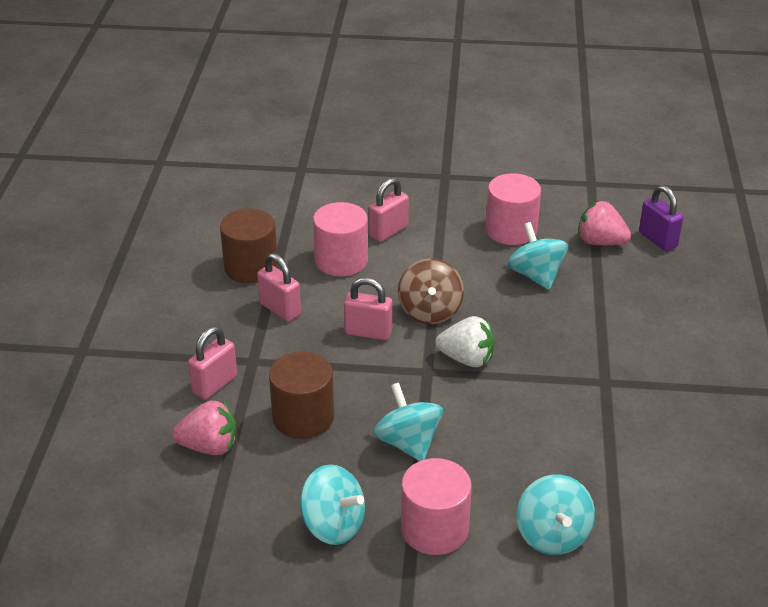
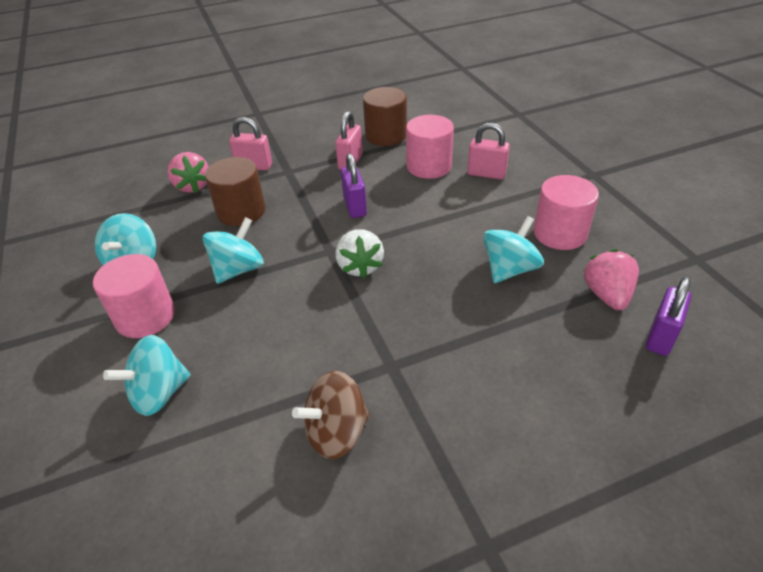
camera: 65 degrees right, 5 degrees up
(368, 332) = (355, 207): pink padlock -> purple padlock
(430, 311) = (405, 227): brown spinning top -> brown spinning top (336, 432)

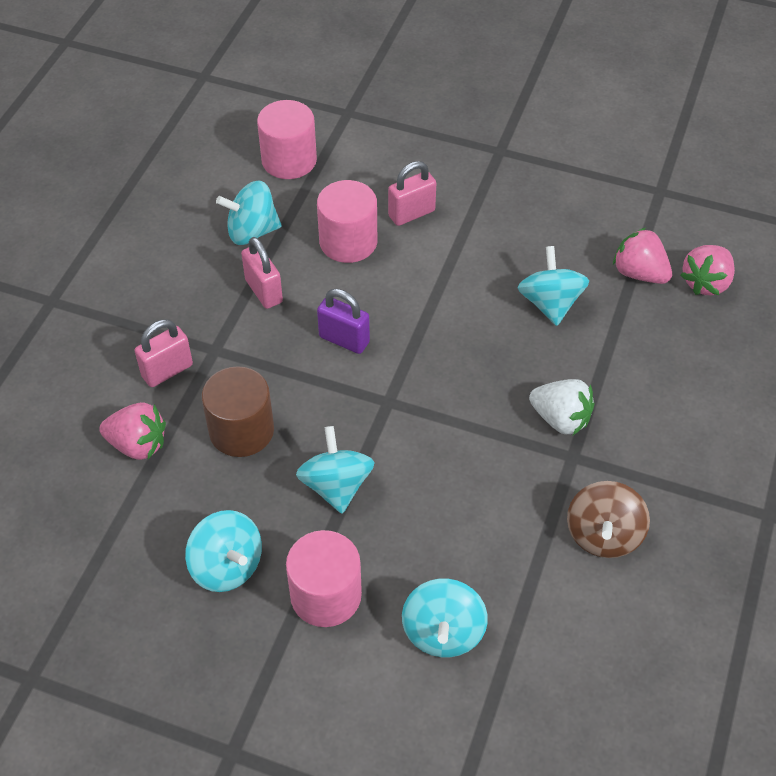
camera: 50 degrees left, 10 degrees up
(360, 266) = (435, 395): white strawberry -> white strawberry (560, 419)
(386, 135) = (252, 231): brown cylinder -> turquoise spinning top
(560, 233) = (545, 238): pink cylinder -> pink cylinder (289, 160)
(660, 337) = (706, 283): purple padlock -> pink strawberry

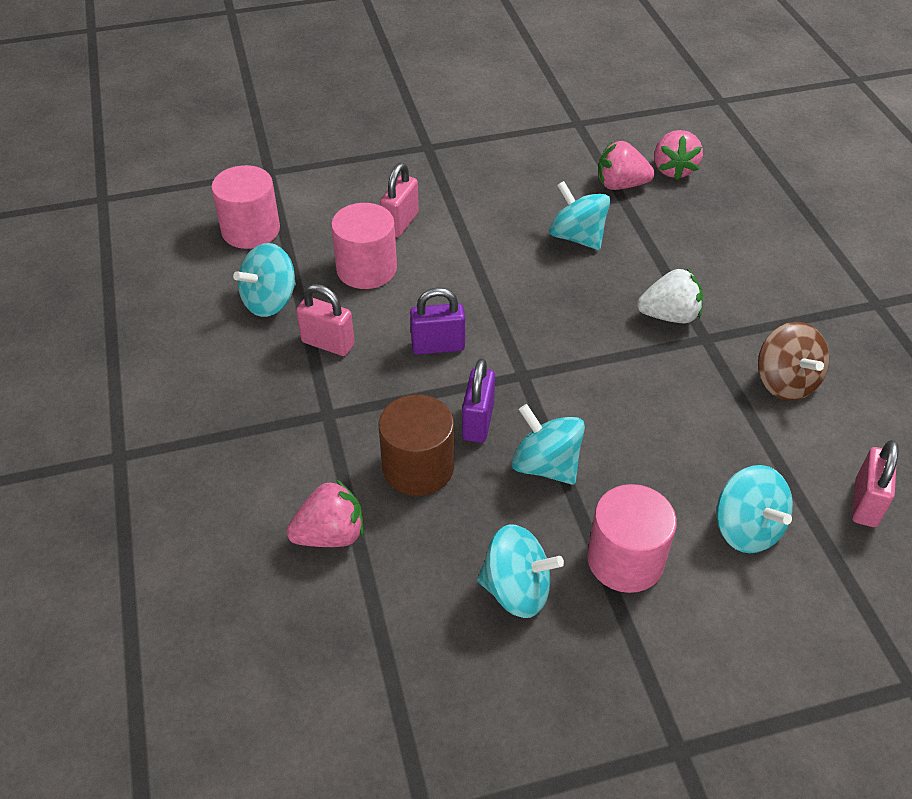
camera: 35 degrees left, 5 degrees down
(167, 371) = (299, 455): pink padlock -> pink padlock (865, 503)
(317, 420) = (478, 422): none -> purple padlock

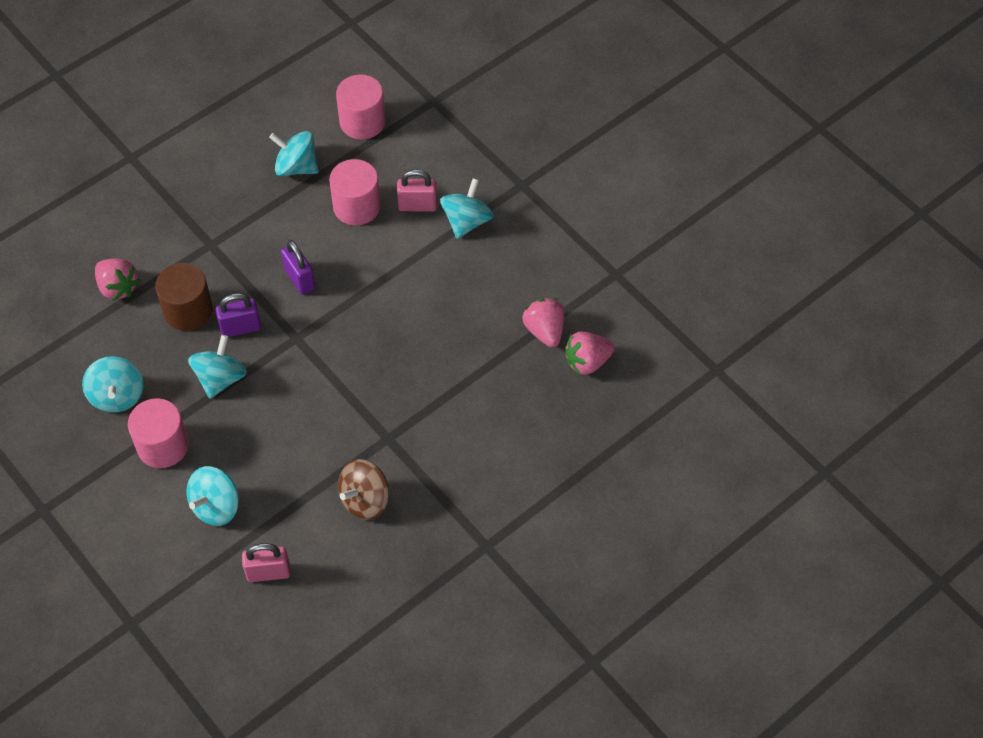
camera: 65 degrees right, 10 degrees up
(328, 343) = (272, 217): pink padlock -> none
(577, 237) = (461, 322): turquoise spinning top -> turquoise spinning top (466, 221)
(669, 316) = (400, 408): white strawberry -> none

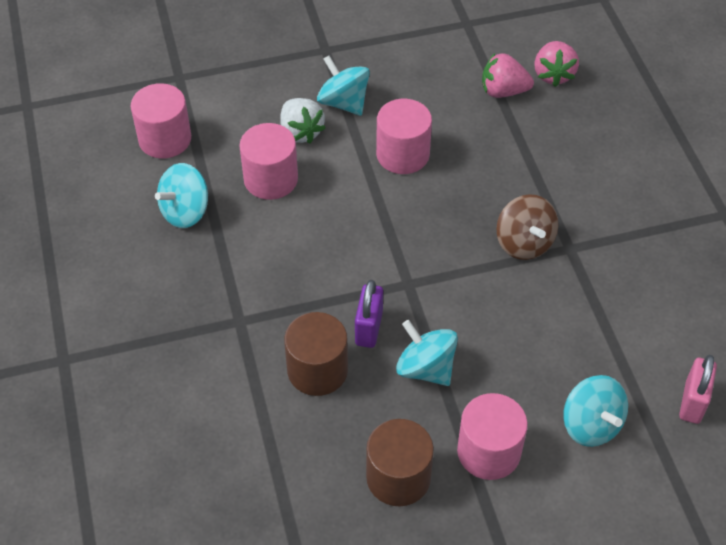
camera: 65 degrees left, 5 degrees down
(117, 396) = (398, 477): turquoise spinning top -> brown cylinder
(118, 287) = (245, 430): pink strawberry -> none
(300, 279) = (334, 256): purple padlock -> none
(365, 500) = (636, 290): brown spinning top -> brown spinning top (524, 243)
(417, 205) = (301, 132): pink padlock -> white strawberry
(430, 284) = (402, 154): none -> pink cylinder

